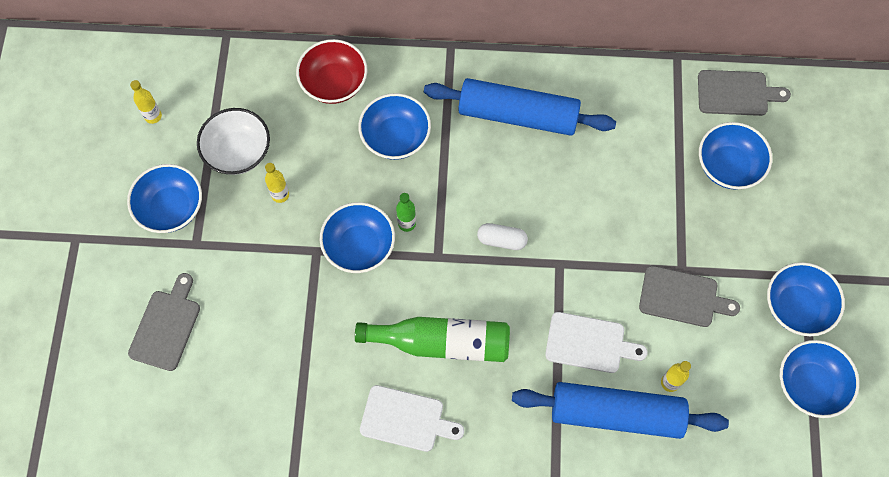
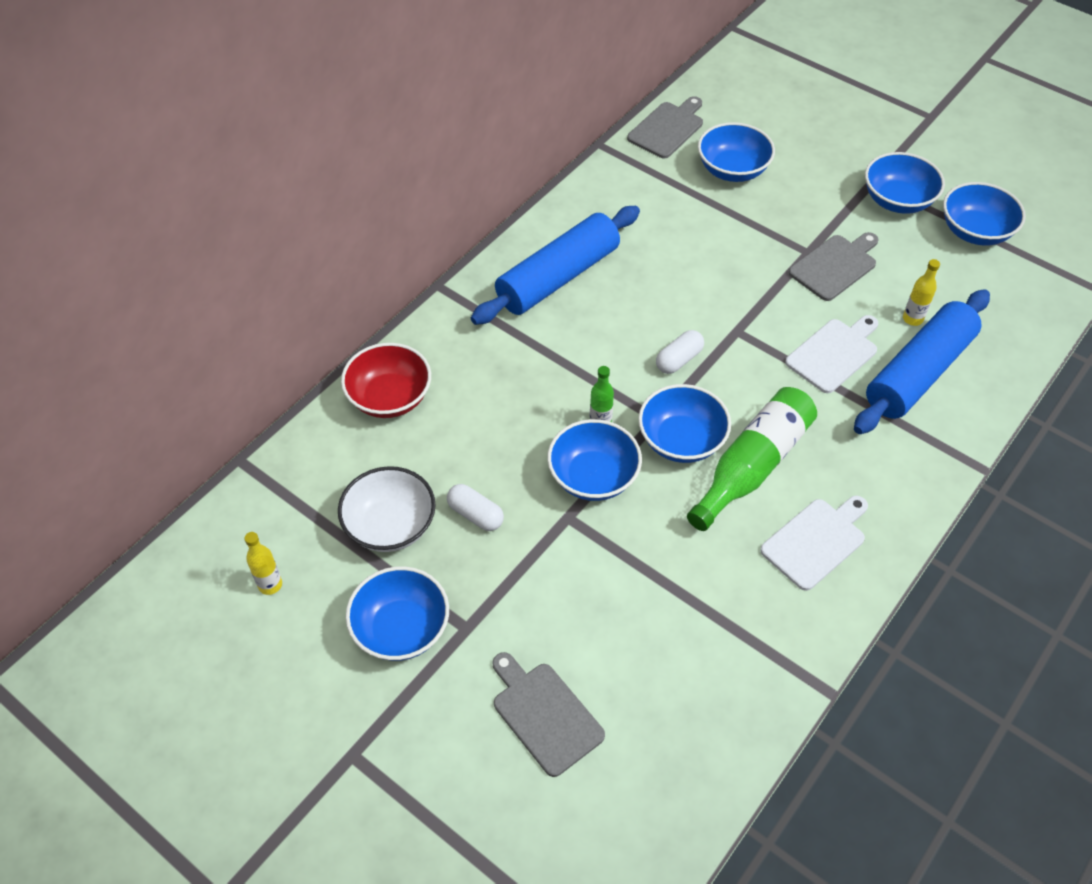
camera: 55 degrees left, 15 degrees down
(280, 195) = (475, 514): yellow bottle -> white capsule
(395, 137) = (497, 381): blue bowl -> blue bowl (681, 440)

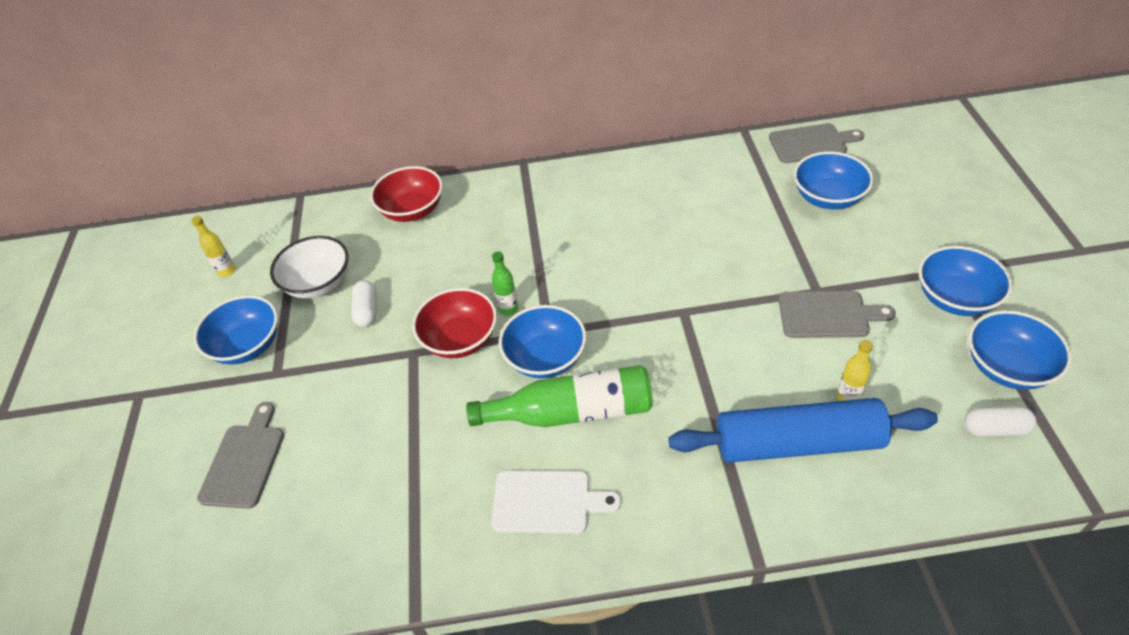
camera: 50 degrees right, 5 degrees down
(558, 277) = (602, 199): blue rolling pin -> none
(593, 477) = (460, 339): blue bowl -> red bowl
(679, 360) = (614, 303): white capsule -> white capsule (995, 429)
(834, 354) = (741, 378): white cutting board -> none

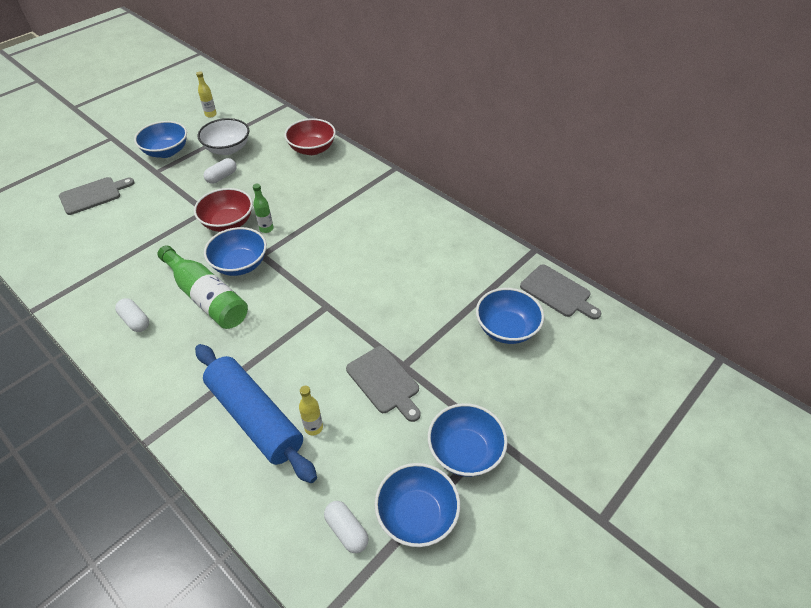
camera: 45 degrees right, 0 degrees up
(546, 502) = (135, 321): white cutting board -> white capsule

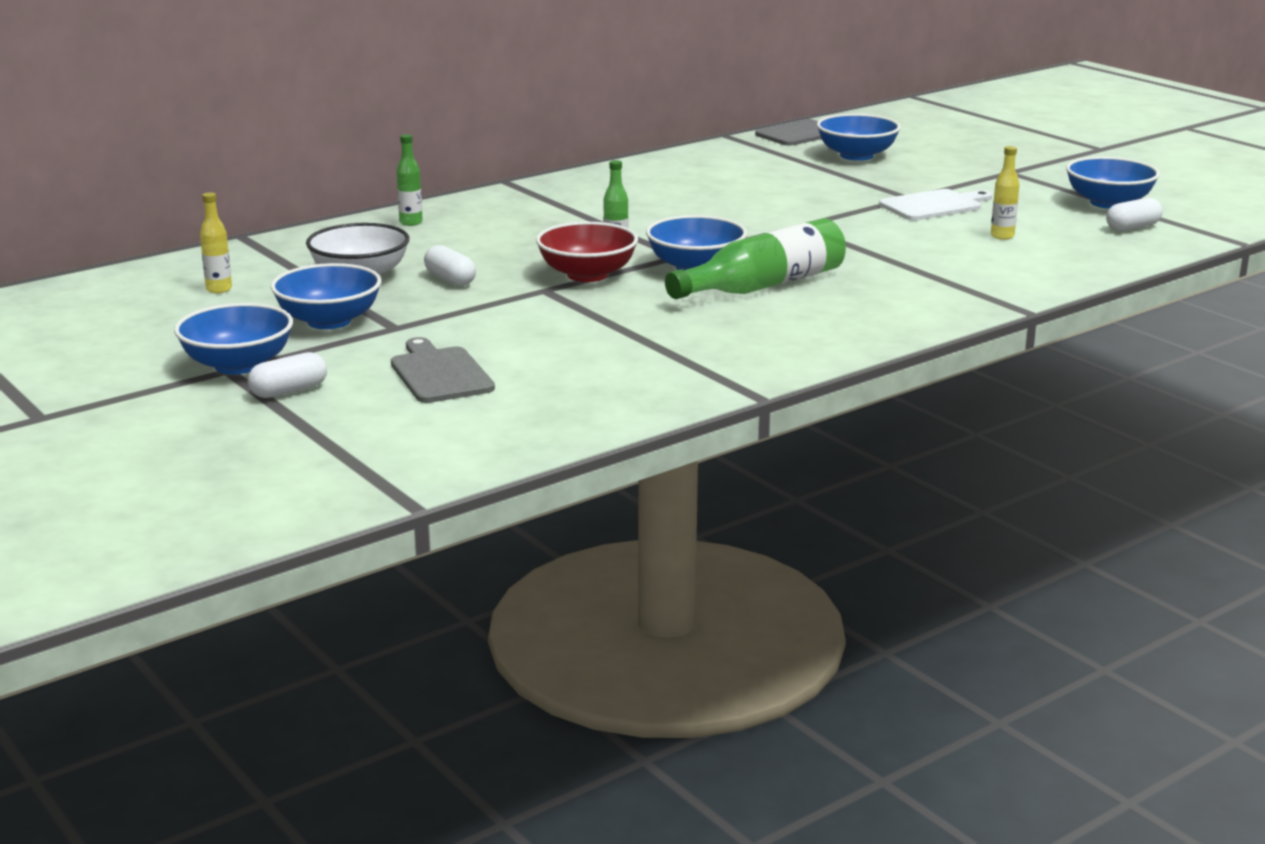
camera: 80 degrees left, 25 degrees down
(135, 321) = (804, 326): white capsule -> white capsule (289, 391)
(255, 417) = (988, 261): blue rolling pin -> none
(312, 149) = (411, 222): red bowl -> green bottle
(384, 382) = (934, 206): grey cutting board -> white cutting board
(465, 451) = (1030, 182): blue bowl -> blue bowl (238, 365)

